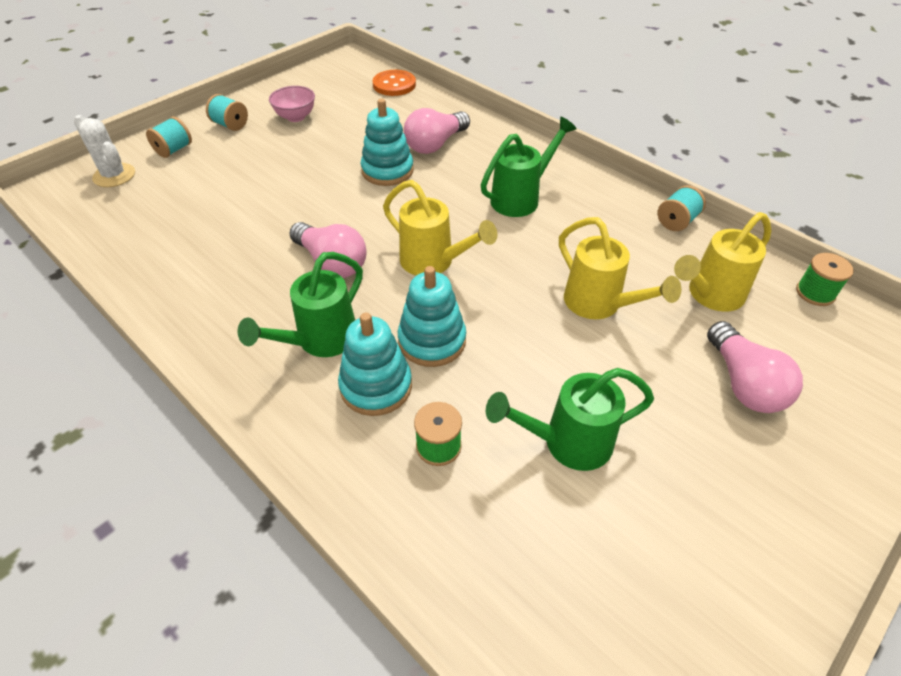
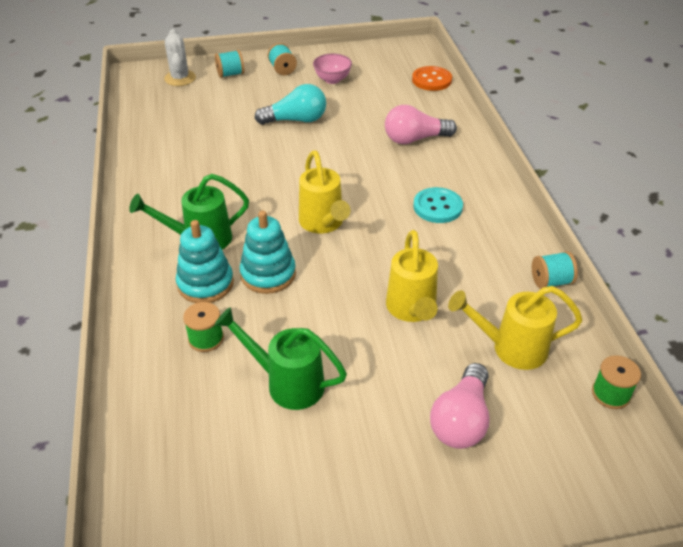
camera: 35 degrees right, 5 degrees down
(298, 170) = (296, 120): none -> turquoise light bulb
(332, 263) = (256, 193): pink light bulb -> none
(387, 171) = (358, 145): turquoise stacking toy -> none
(520, 198) = (437, 207): green watering can -> turquoise button

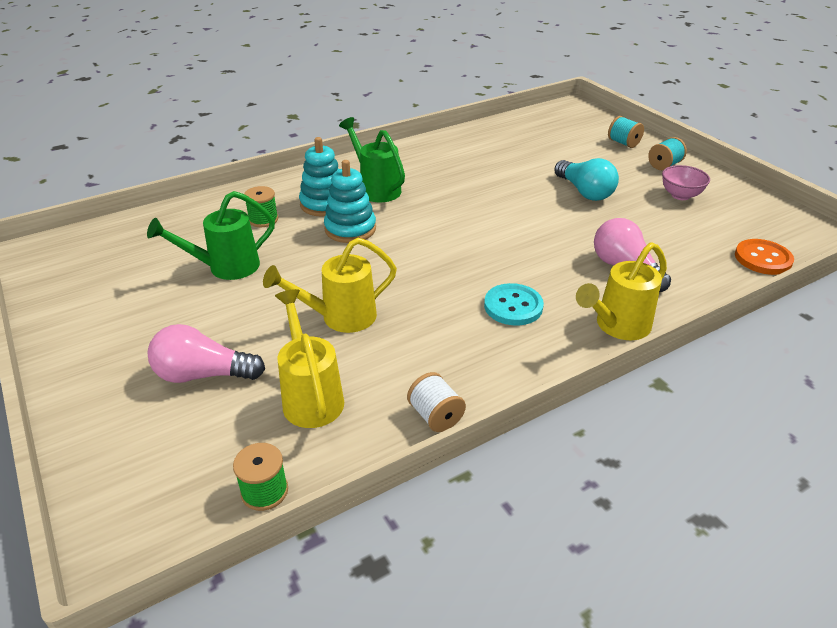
camera: 70 degrees right, 5 degrees down
(180, 78) = (589, 124): white cactus -> none
(287, 383) = (226, 267): green watering can -> green watering can turned 120 degrees counterclockwise
(323, 223) = (435, 241): yellow watering can -> yellow watering can (617, 326)
(550, 281) = (435, 416): turquoise spool -> white spool

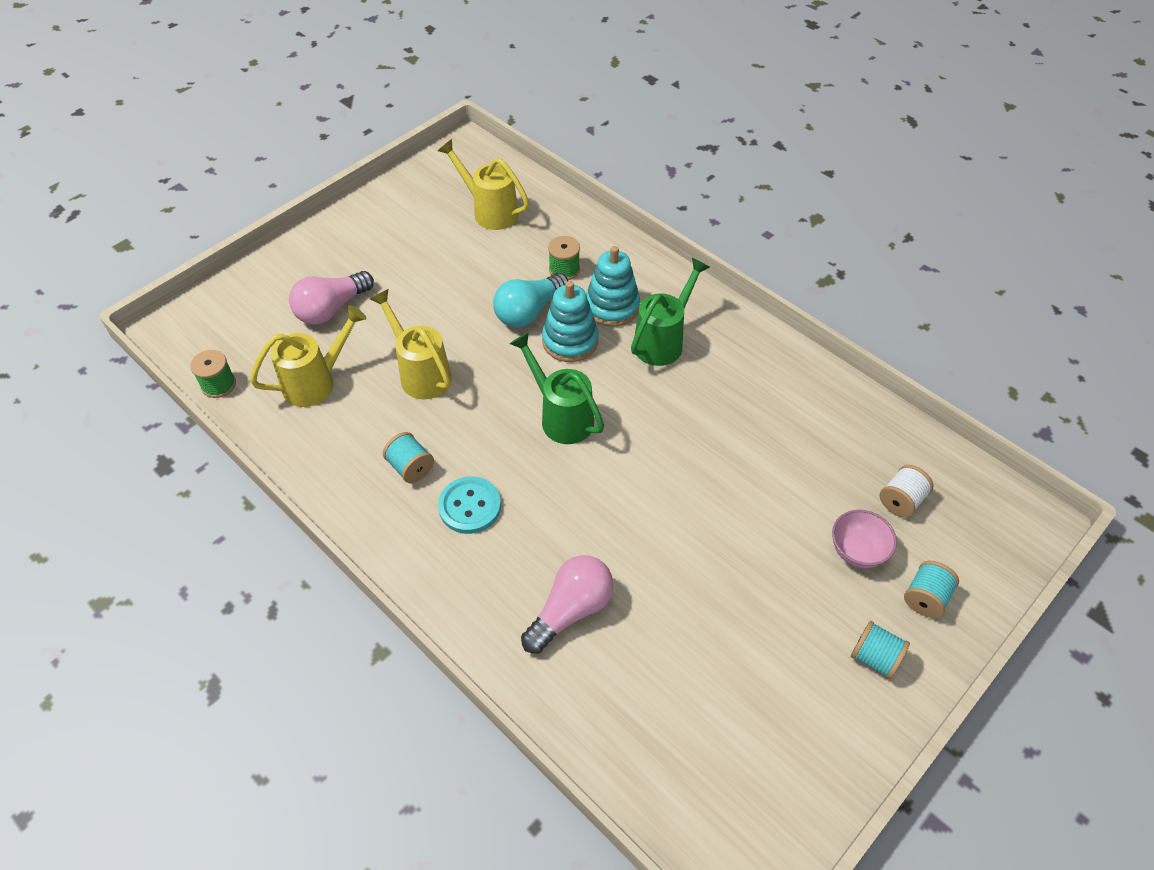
camera: 75 degrees right, 15 degrees up
(203, 374) = (331, 309): pink light bulb -> pink light bulb turned 120 degrees counterclockwise
(226, 267) = (475, 271): green watering can -> green watering can (561, 417)
(435, 416) = (304, 471): white spool -> white spool (901, 500)
(457, 337) = (411, 467): none -> turquoise spool
(584, 192) = (744, 555): turquoise light bulb -> turquoise light bulb (529, 311)
(617, 326) = (457, 606): yellow watering can -> yellow watering can (490, 211)
(680, 195) = (784, 679): pink bowl -> pink bowl (857, 551)
(762, 259) = (644, 780): orange button -> none

